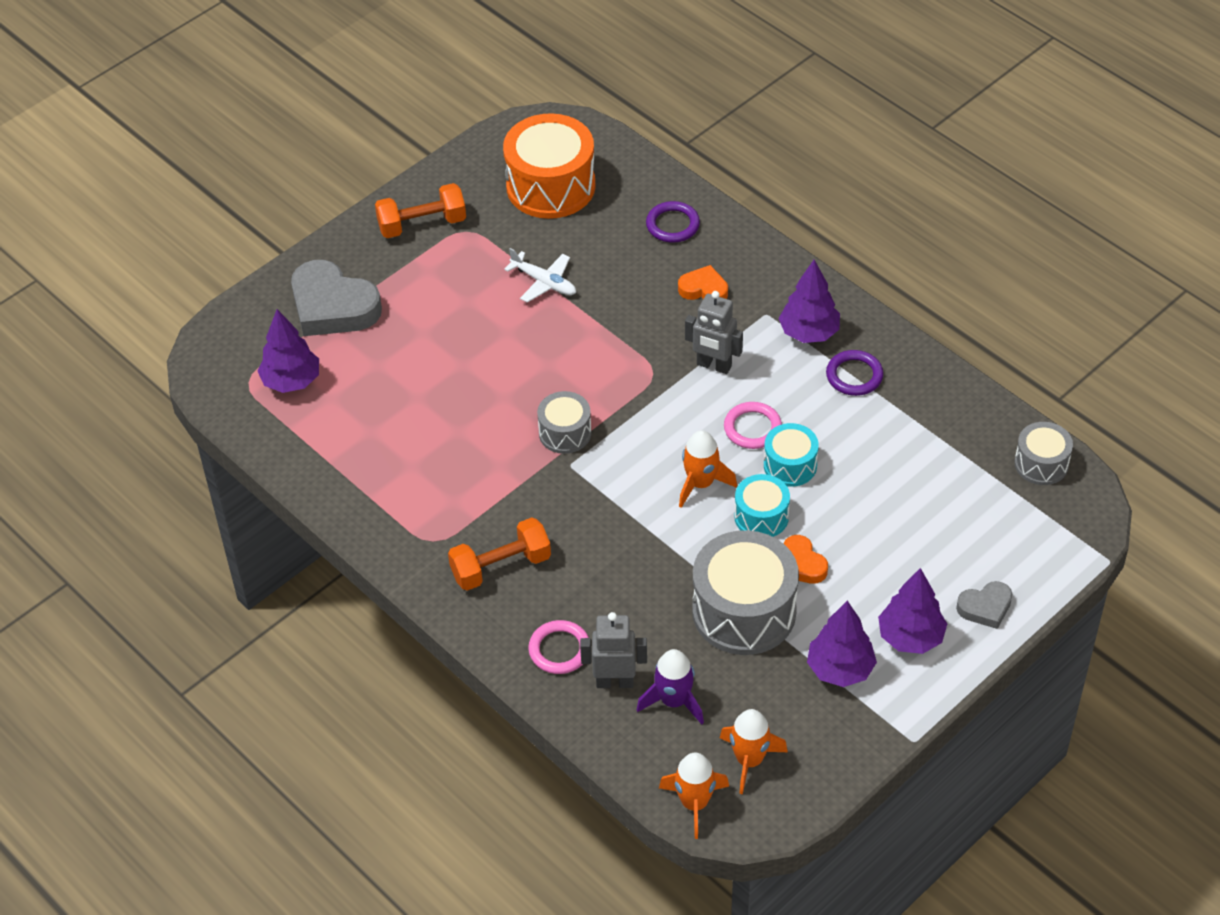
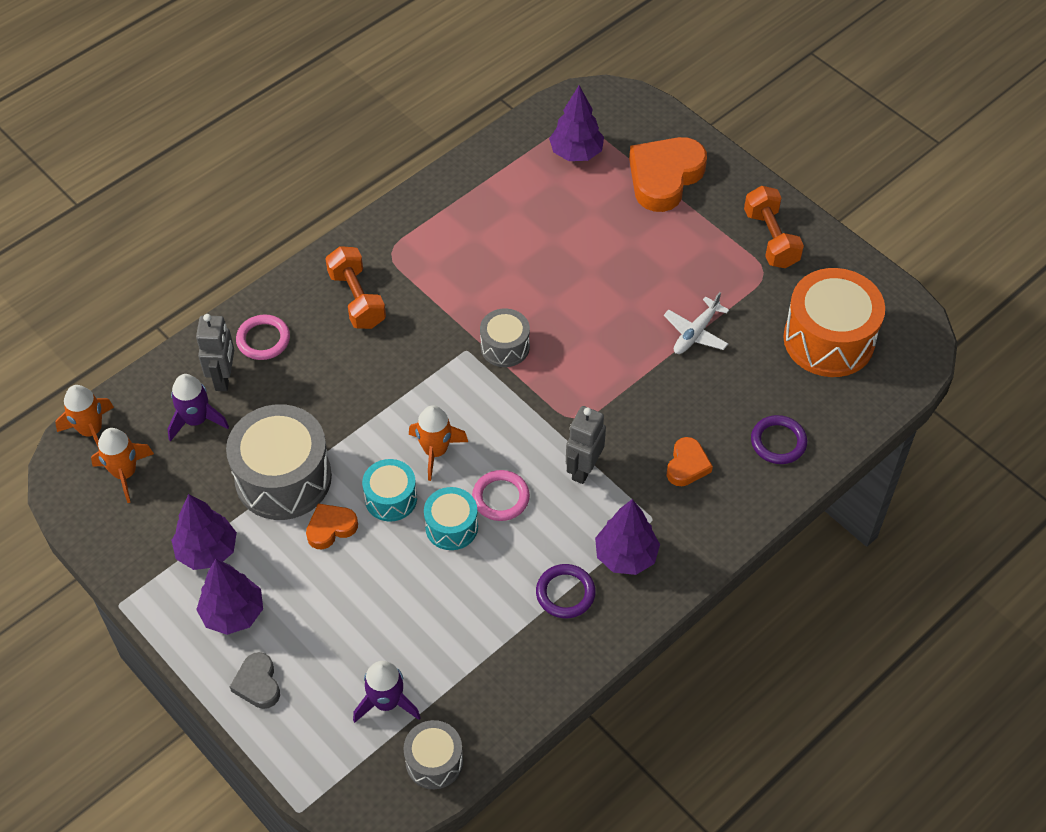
camera: 90 degrees right, 5 degrees up
(333, 306) = (664, 177): grey heart -> orange heart
(988, 503) = (387, 702): none -> purple rocket

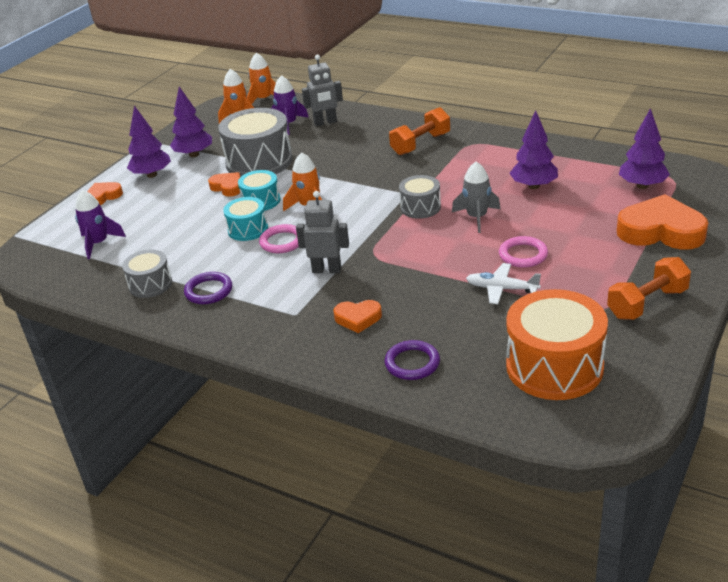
camera: 75 degrees right, 20 degrees down
(258, 684) = (103, 196): grey heart -> orange heart
(263, 340) = (364, 125): pink ring -> pink ring (523, 255)
(434, 761) = (56, 273): grey drum -> grey drum (150, 284)
(555, 305) = (477, 217): none -> grey rocket
(626, 556) = (253, 310): purple tree -> purple tree (533, 186)

